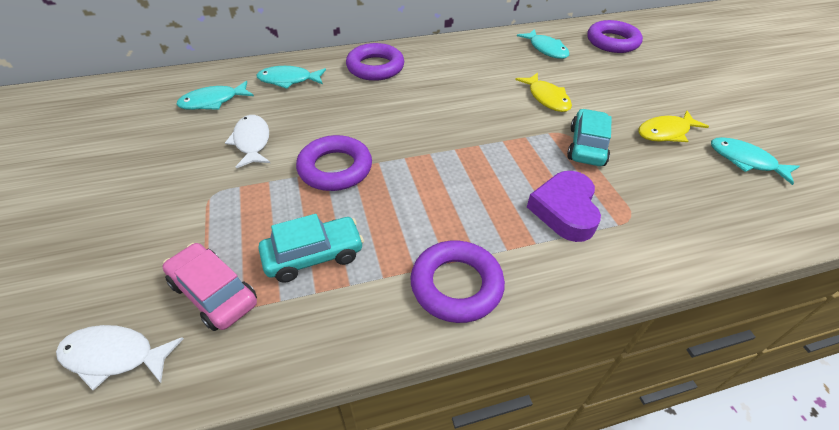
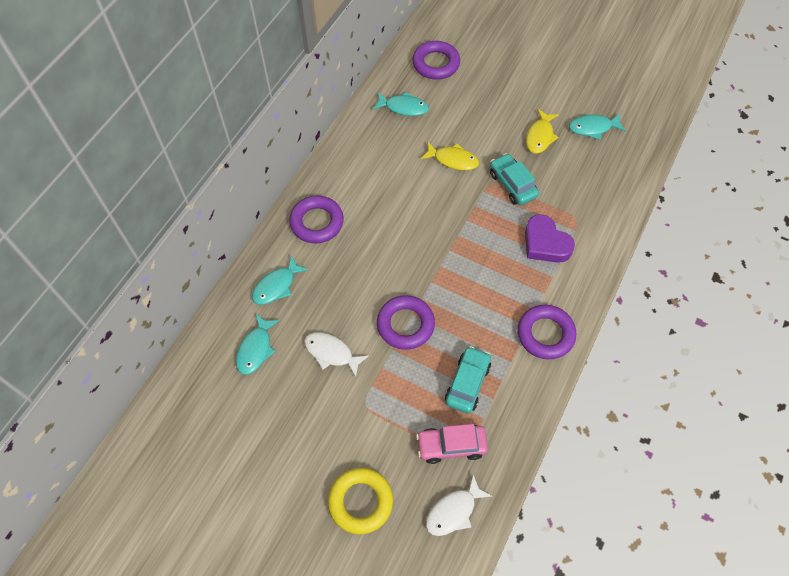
camera: 45 degrees left, 15 degrees up
(79, 259) = (360, 501): none -> yellow ring

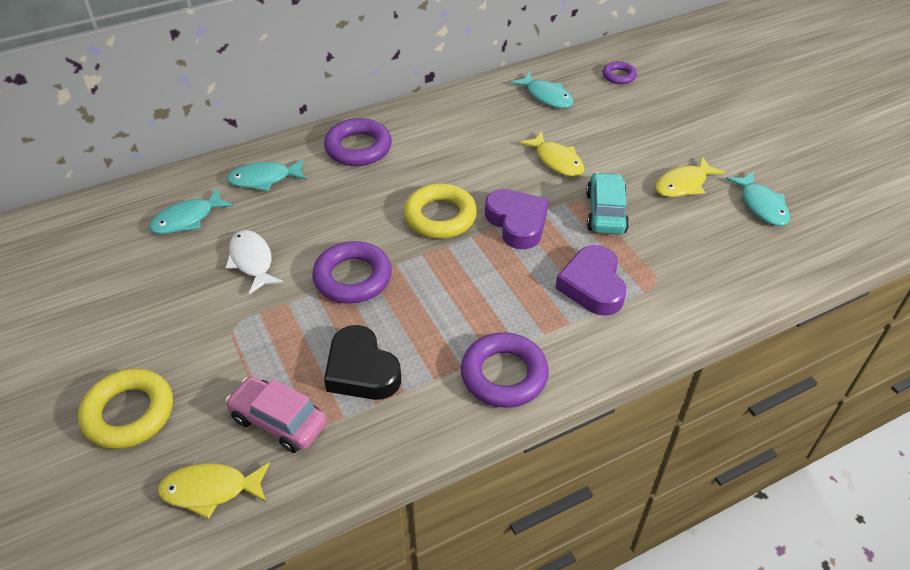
camera: 35 degrees right, 15 degrees down
(418, 246) = (440, 216): none -> yellow ring
(436, 64) = (619, 76): purple ring -> purple ring, size x0.56
(453, 511) = (210, 490): white fish -> yellow fish
(467, 383) = (361, 370): turquoise car -> black heart
(468, 223) = (517, 223): none -> purple heart
(593, 128) = (761, 205): turquoise fish -> turquoise fish turned 135 degrees counterclockwise

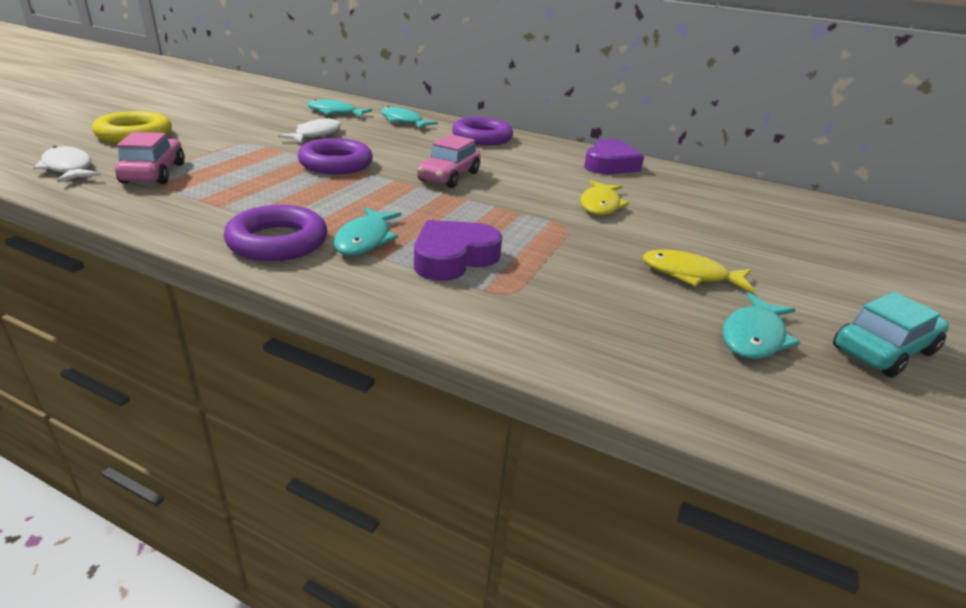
camera: 50 degrees right, 15 degrees down
(210, 490) = (69, 168): yellow fish -> white fish
(361, 370) = (232, 187): black heart -> none
(440, 216) = (449, 177): yellow ring -> pink car
(517, 223) = (489, 206): purple heart -> purple heart (610, 164)
(546, 96) = (676, 184): turquoise fish -> turquoise fish (365, 240)
(605, 212) = (570, 242): turquoise car -> turquoise car (883, 350)
(619, 76) = (776, 207): purple ring -> none

